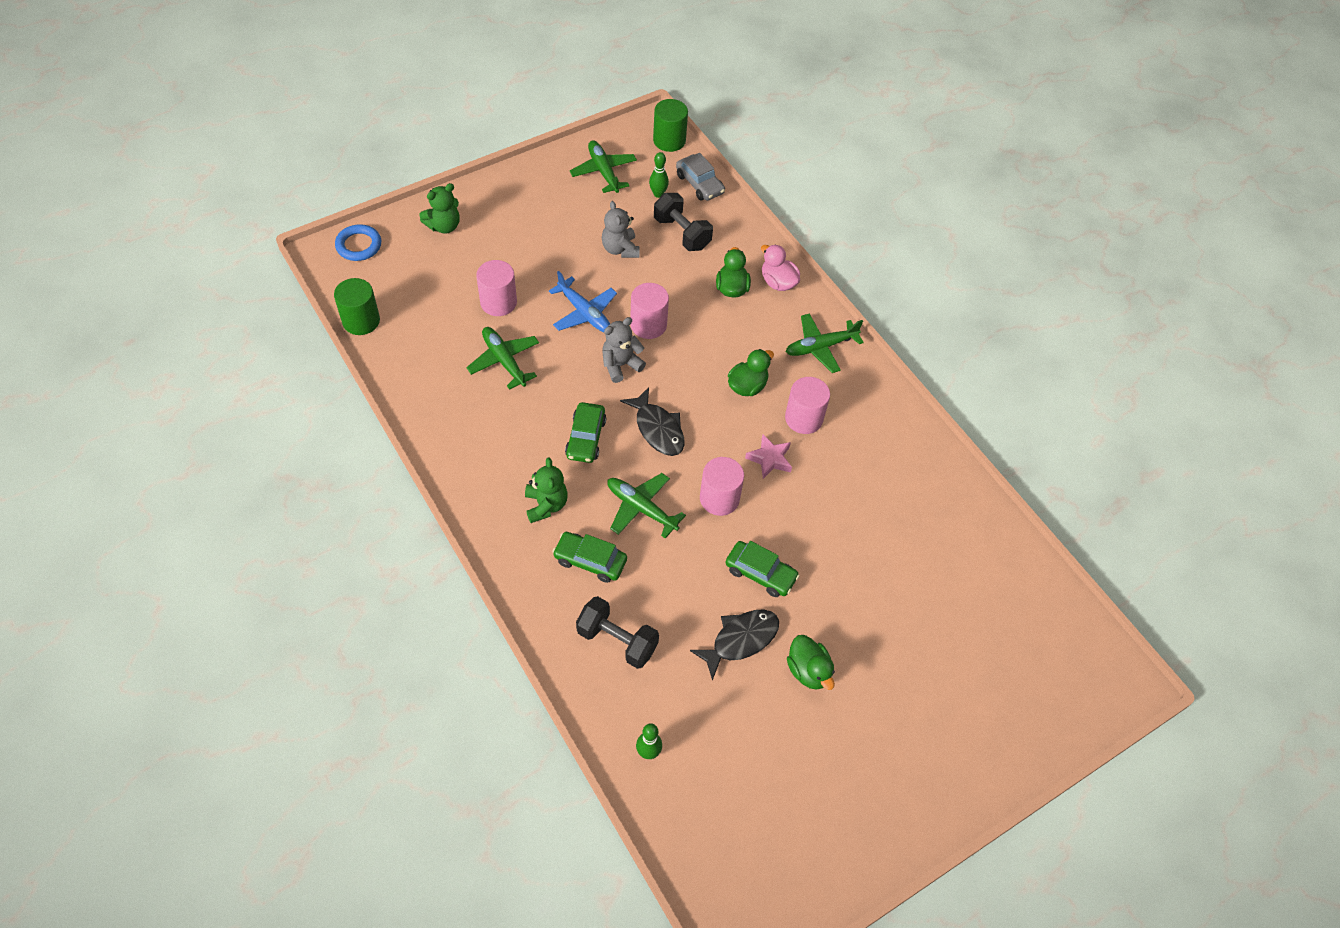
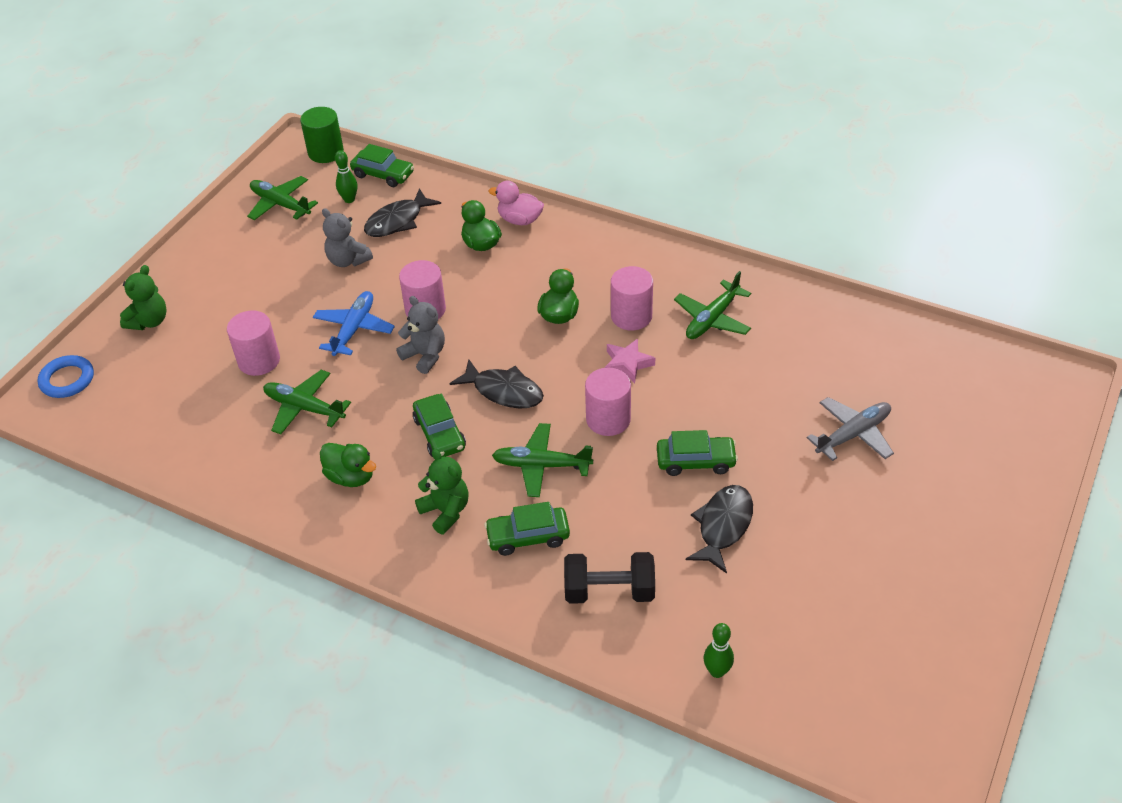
camera: 25 degrees left, 10 degrees down
(361, 321) = (121, 446): green cylinder -> none
(584, 313) = (354, 329): blue plane -> blue plane turned 90 degrees counterclockwise
(620, 365) = (425, 355): grey teddy bear -> grey teddy bear turned 105 degrees clockwise
(681, 233) = (398, 221): black dumbbell -> black fish
(699, 184) = (383, 174): grey car -> green car
(808, 671) = (803, 518): green duck -> green duck (351, 477)
(820, 347) = (599, 253): green plane -> green plane (712, 319)
(904, 624) = (853, 434): none -> grey plane

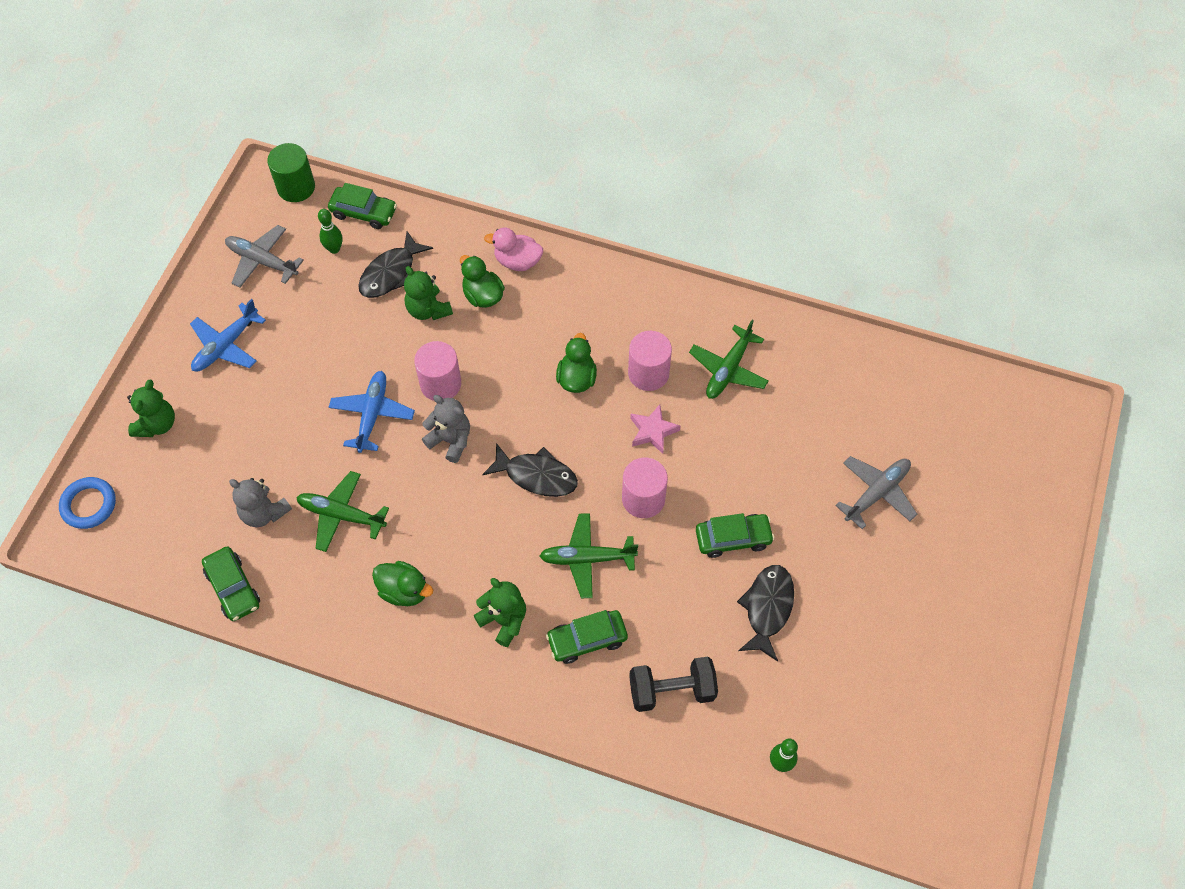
camera: 10 degrees left, 15 degrees up
(230, 265) = (226, 345): none -> blue plane
(259, 361) = (283, 462): pink cylinder -> none
(280, 204) = (262, 261): green plane -> grey plane
(348, 260) = (349, 328): grey teddy bear -> grey teddy bear (264, 512)
(426, 251) = (428, 310): none -> green teddy bear
(440, 433) = (482, 532): green car -> green car (233, 588)

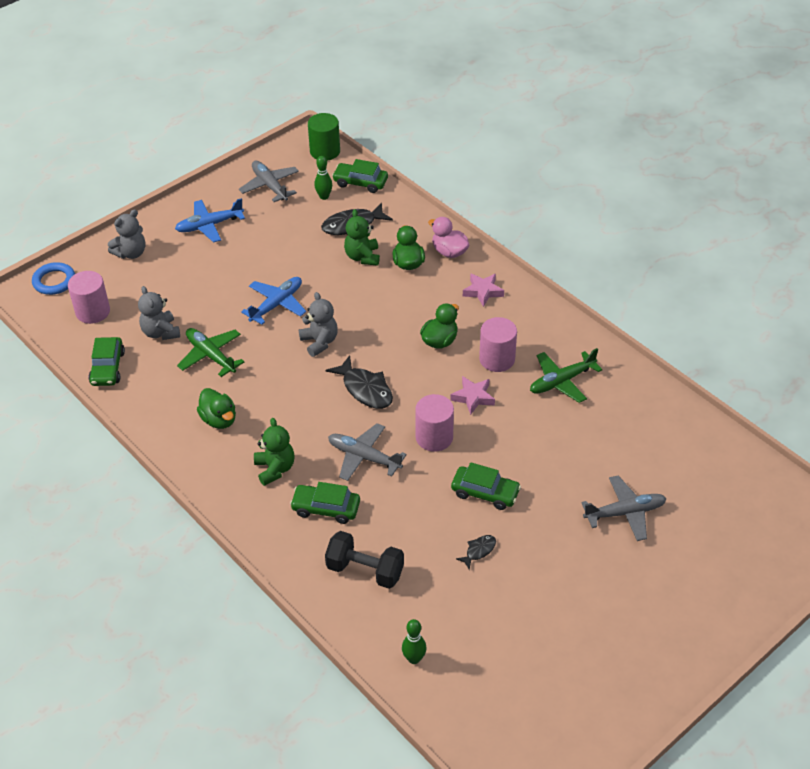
camera: 30 degrees right, 15 degrees down
(157, 424) = (131, 253): green teddy bear -> grey teddy bear
(363, 212) = (360, 182): green car -> green car turned 150 degrees clockwise
(440, 384) = (338, 305): pink cylinder -> pink cylinder (93, 312)
(583, 296) = (483, 291): none -> pink star
(587, 558) = (364, 457): green plane -> grey plane
(767, 608) = (479, 551): black fish -> black fish, size x0.52

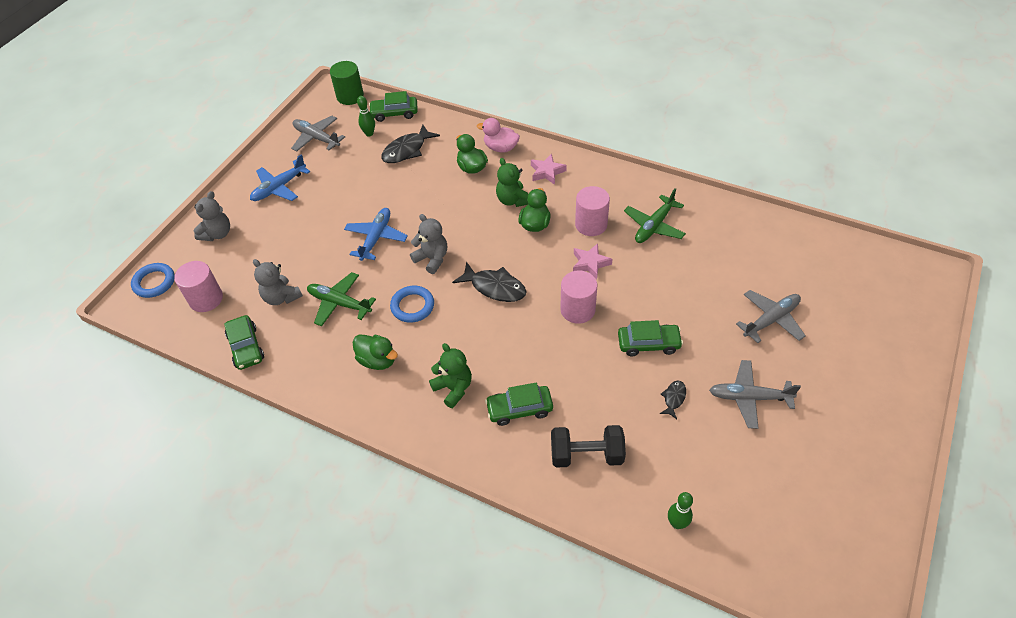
camera: 20 degrees left, 5 degrees up
(277, 381) = (412, 306): none -> blue ring
(362, 257) = (430, 174): green teddy bear -> green teddy bear (513, 200)
(364, 457) = (527, 349): grey plane -> grey plane (749, 397)

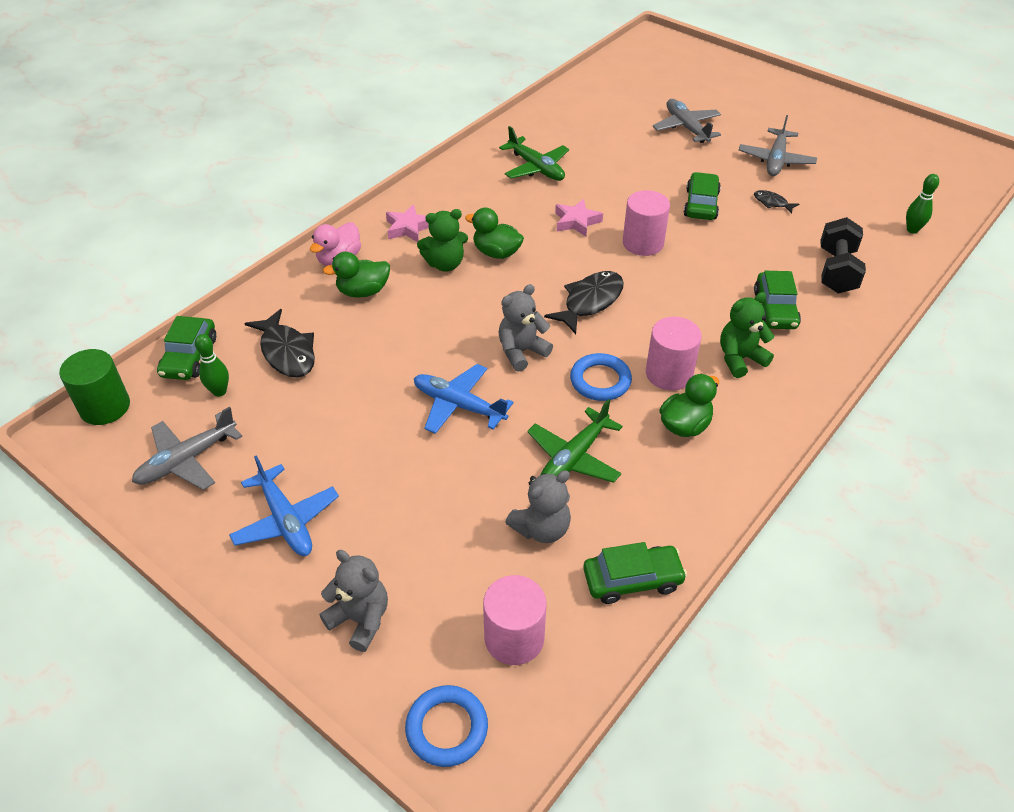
camera: 80 degrees left, 5 degrees down
(591, 224) = (515, 210): pink cylinder -> pink cylinder (669, 373)

